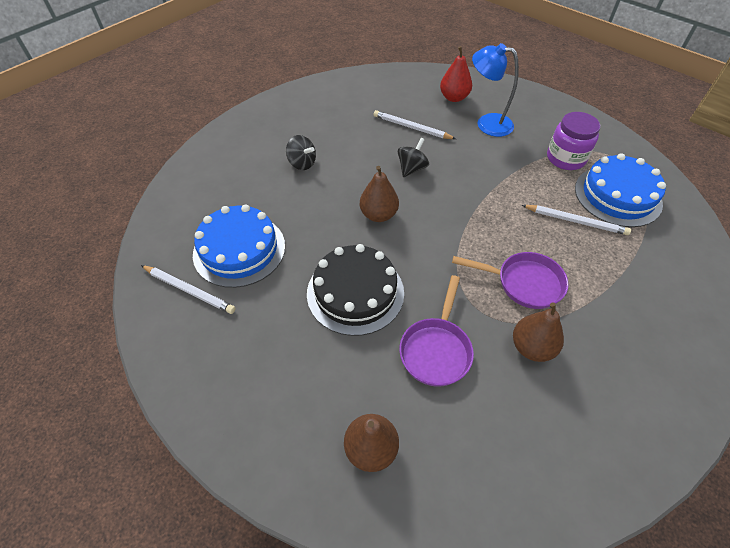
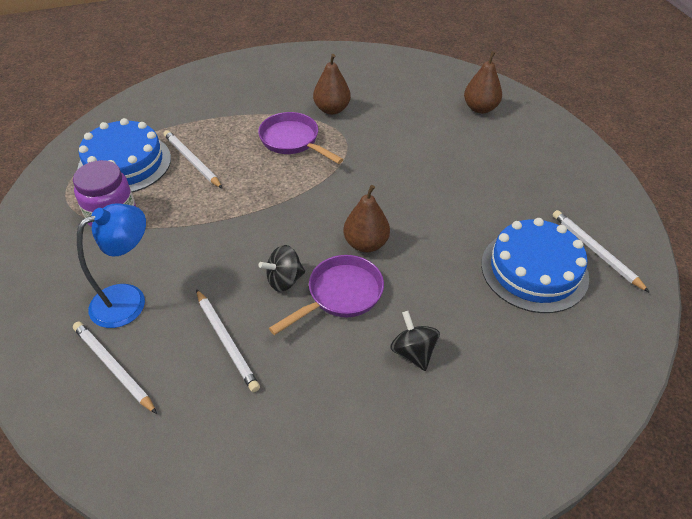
camera: 150 degrees left, 5 degrees down
(355, 292) = (436, 188): black cake -> none
(436, 349) = (399, 132): purple pan -> purple pan (340, 295)
(454, 98) = (114, 367): red pear -> white pencil
(487, 123) = (129, 299): blue lamp -> blue lamp turned 90 degrees counterclockwise

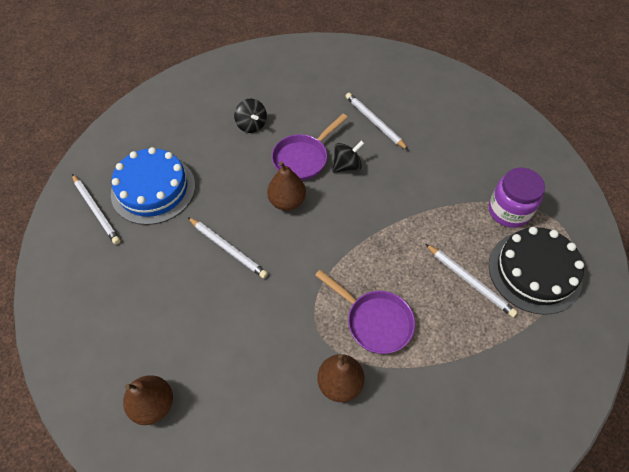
camera: 175 degrees right, 10 degrees up
(114, 367) = (438, 103): white pencil -> white pencil (227, 248)
(125, 163) = (534, 272): blue cake -> black cake
(129, 299) = (453, 143): blue lamp -> none

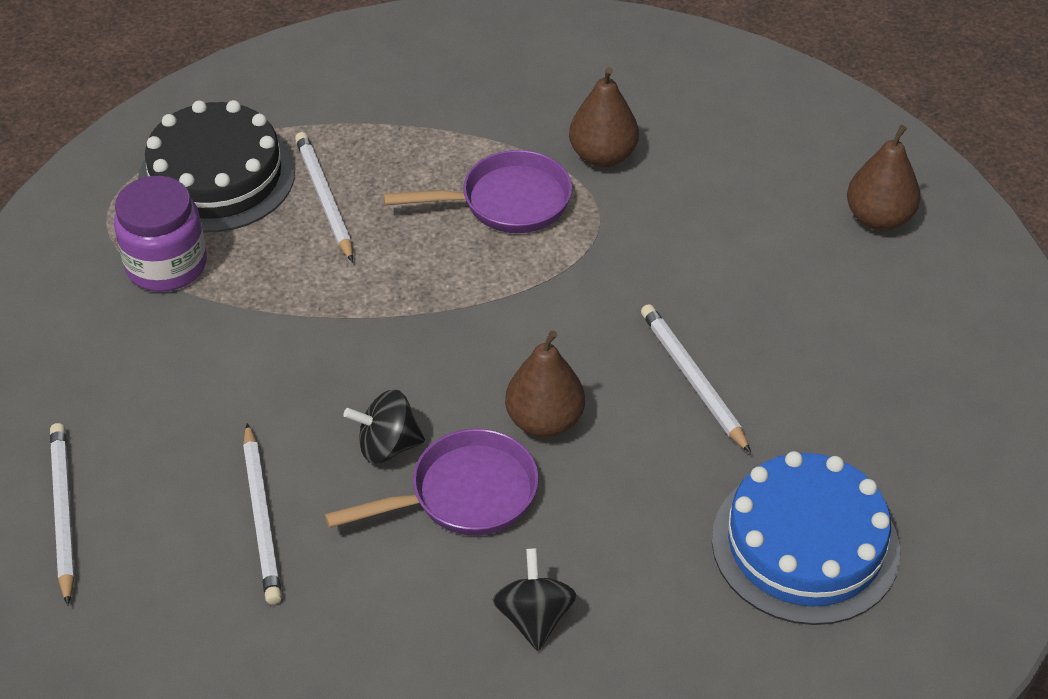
camera: 155 degrees left, 10 degrees down
(96, 210) = (934, 543): white pencil -> white pencil (63, 513)
(375, 321) = (507, 202): purple pan -> purple pan turned 105 degrees clockwise

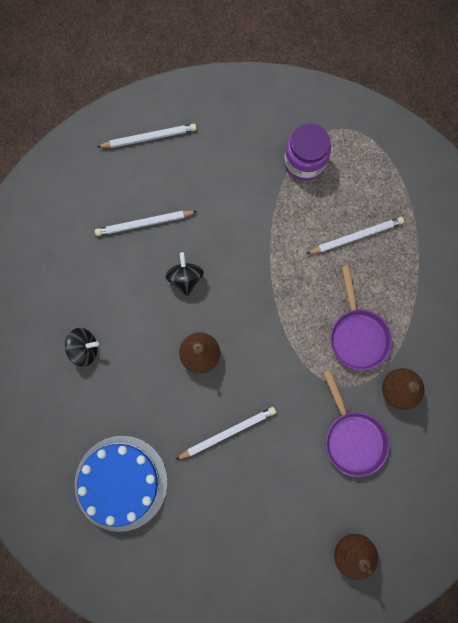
camera: 90 degrees right, 30 degrees up
(216, 177) = (371, 179): black cake -> none
(464, 494) = (155, 315): purple pan -> purple pan (352, 437)

